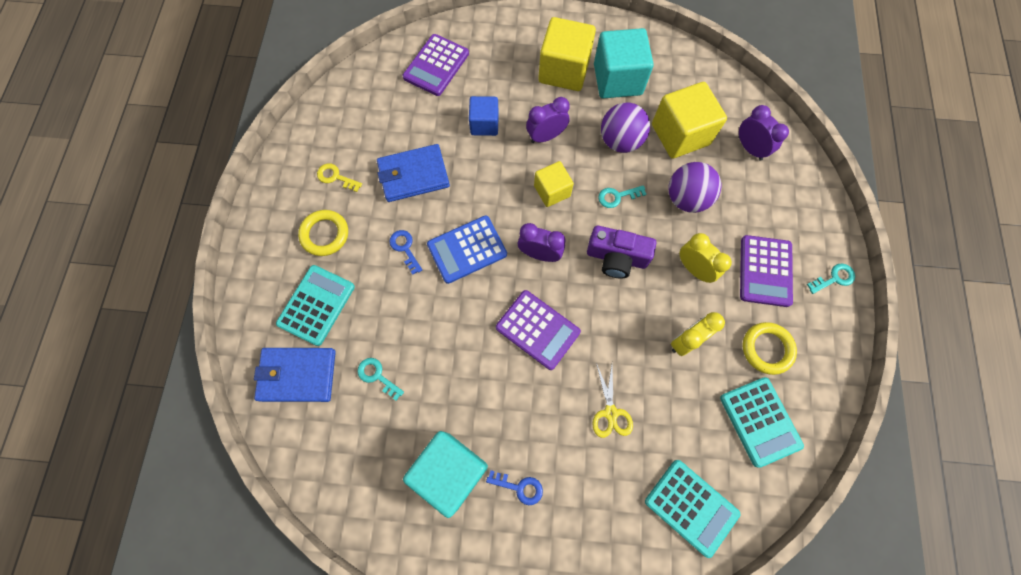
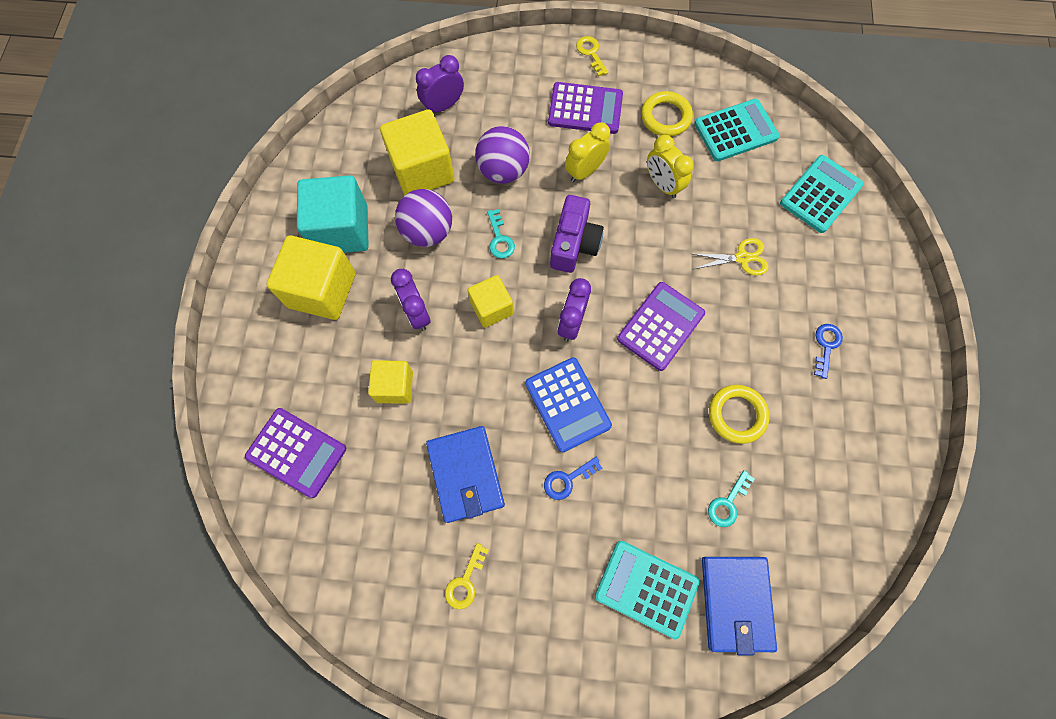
camera: 90 degrees left, 0 degrees up
(325, 234) = (550, 588): yellow ring -> yellow ring (737, 415)
(450, 471) = (820, 416): turquoise cube -> none
(484, 124) = (395, 386): blue cube -> yellow cube
(834, 278) = (591, 53): turquoise key -> yellow key

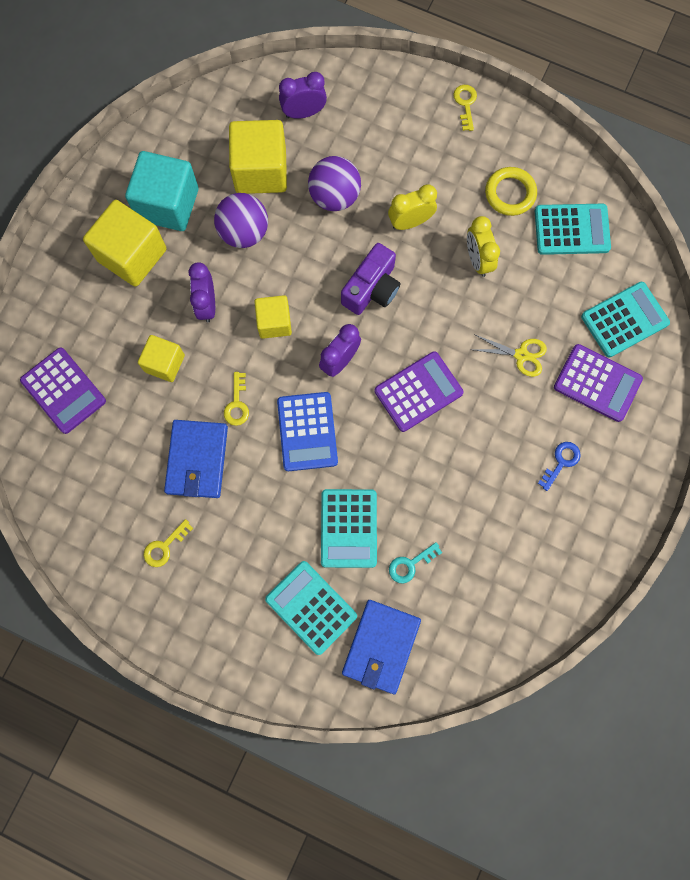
camera: 20 degrees right, 5 degrees up
(485, 401) = (237, 404): none -> yellow key
(499, 239) = (306, 261): turquoise key -> none
(567, 480) = (281, 495): blue key -> none
(585, 109) = (436, 160): purple calculator -> purple calculator (597, 383)
(650, 488) = (348, 528): none -> turquoise calculator
(737, 415) = (452, 493): yellow ring -> none

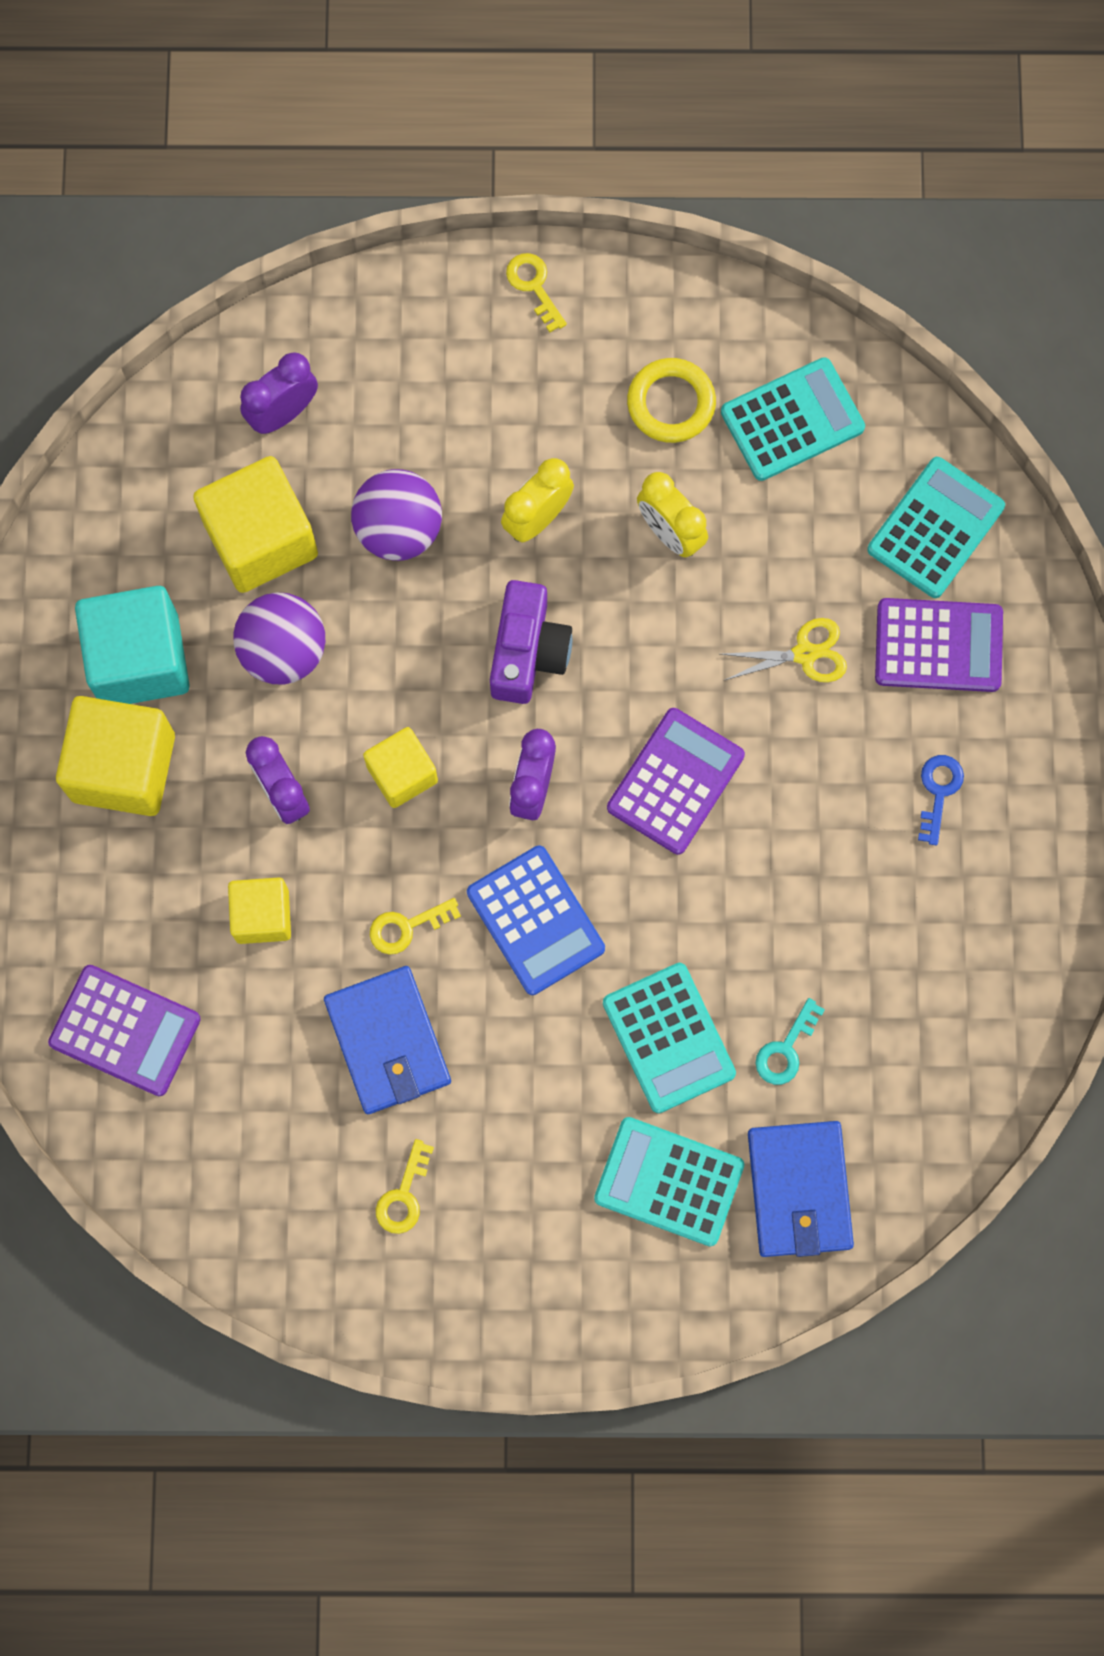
camera: 25 degrees left, 0 degrees up
(237, 404) = (406, 927): yellow key -> yellow key turned 90 degrees clockwise

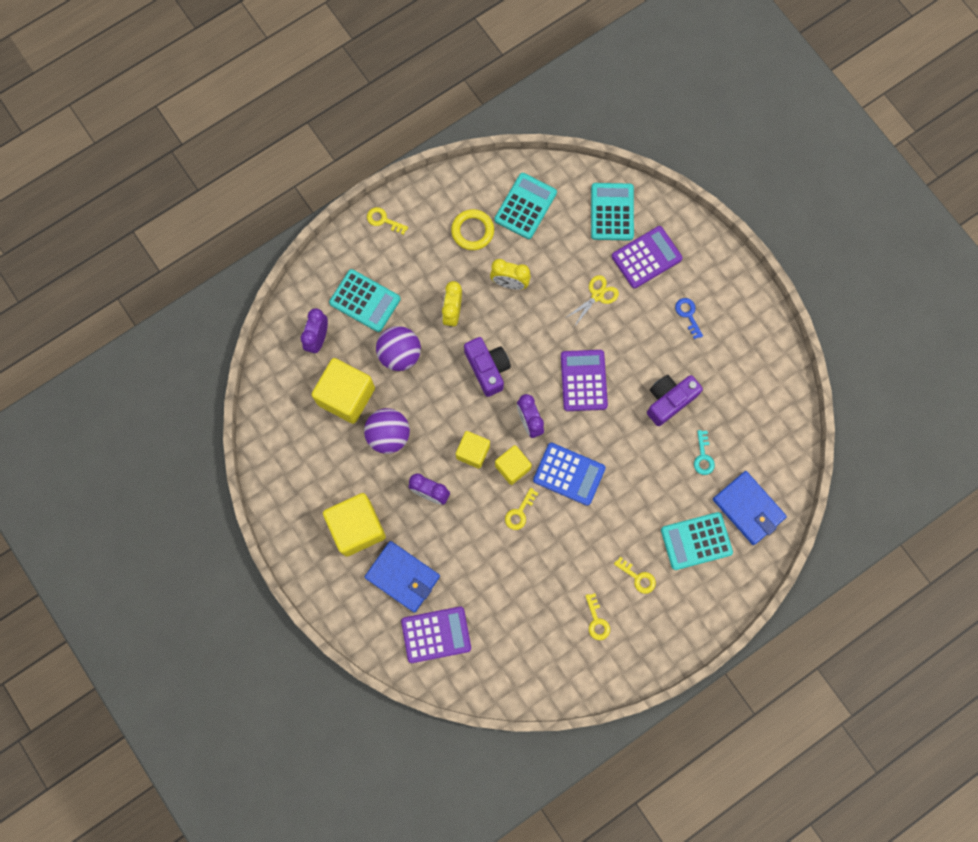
camera: 35 degrees left, 0 degrees up
(139, 660) = (331, 479): turquoise cube -> none
(262, 915) = (458, 548): yellow cube -> yellow cube (512, 467)
(387, 1041) = (545, 564): blue wallet -> blue wallet (402, 577)
(525, 1172) = (638, 577): none -> yellow key
(668, 1038) = (655, 484): turquoise calculator -> turquoise calculator (365, 301)
(797, 915) = (669, 400): none -> purple camera

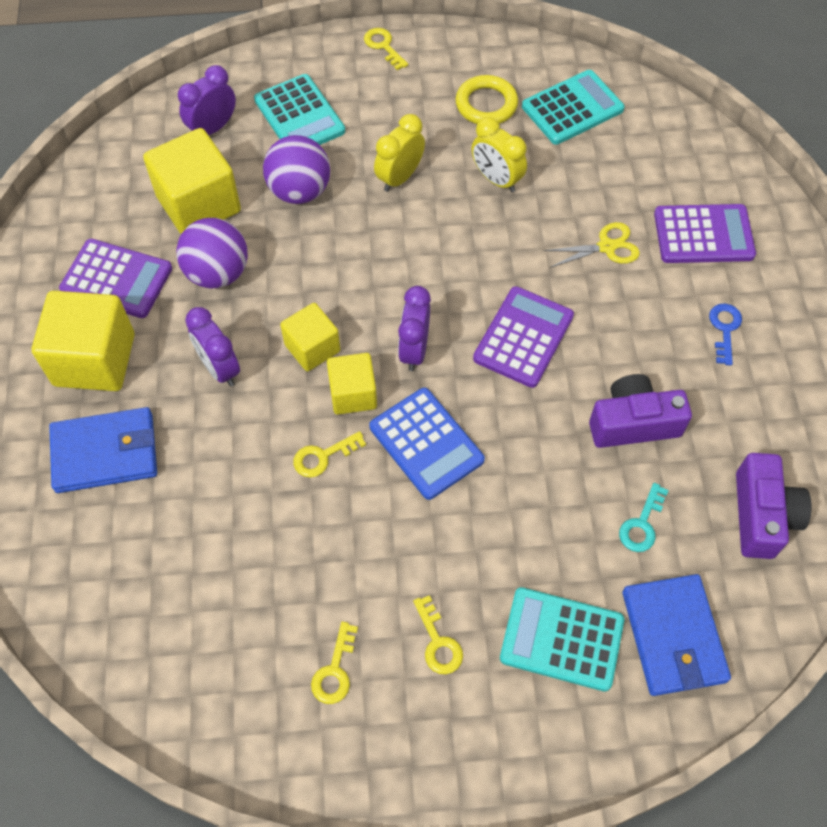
camera: 30 degrees right, 15 degrees down
(402, 577) = (105, 453): blue wallet -> blue wallet turned 75 degrees counterclockwise
(436, 634) = (92, 555): purple calculator -> purple calculator (116, 279)
(487, 368) = (401, 260): purple camera -> purple camera (761, 515)
(612, 212) = (685, 164): turquoise calculator -> none

